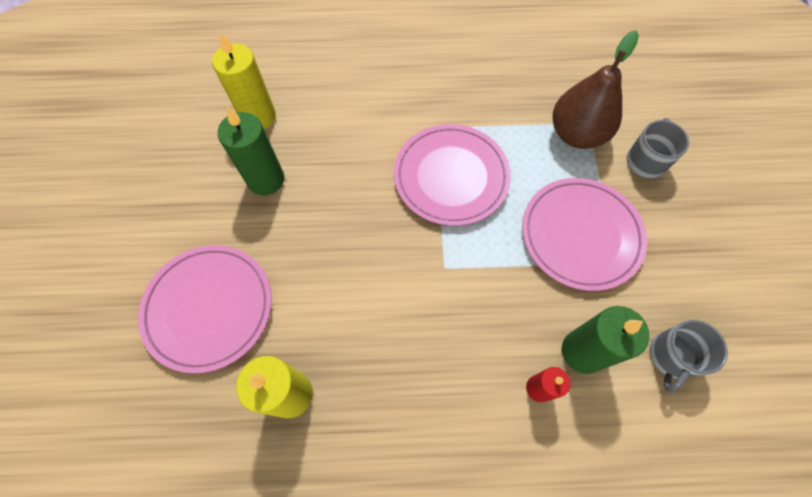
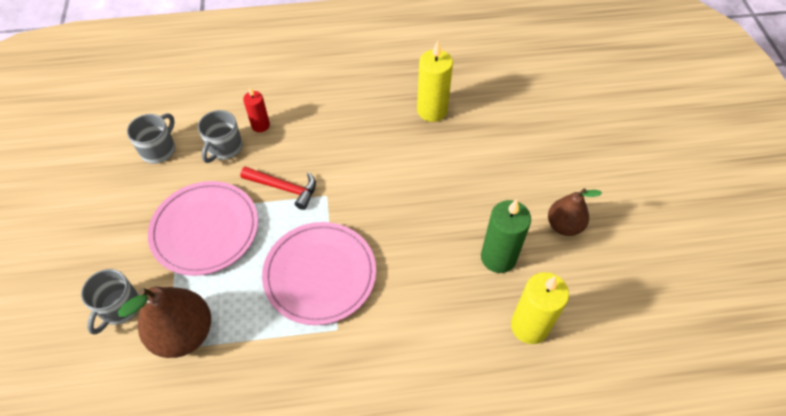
camera: 175 degrees right, 10 degrees down
(183, 208) = (564, 225): none -> brown pear
(209, 308) = (508, 154): pink plate -> none
(496, 282) = (284, 188): none -> red hammer
(582, 351) = (224, 148): green candle -> grey mug

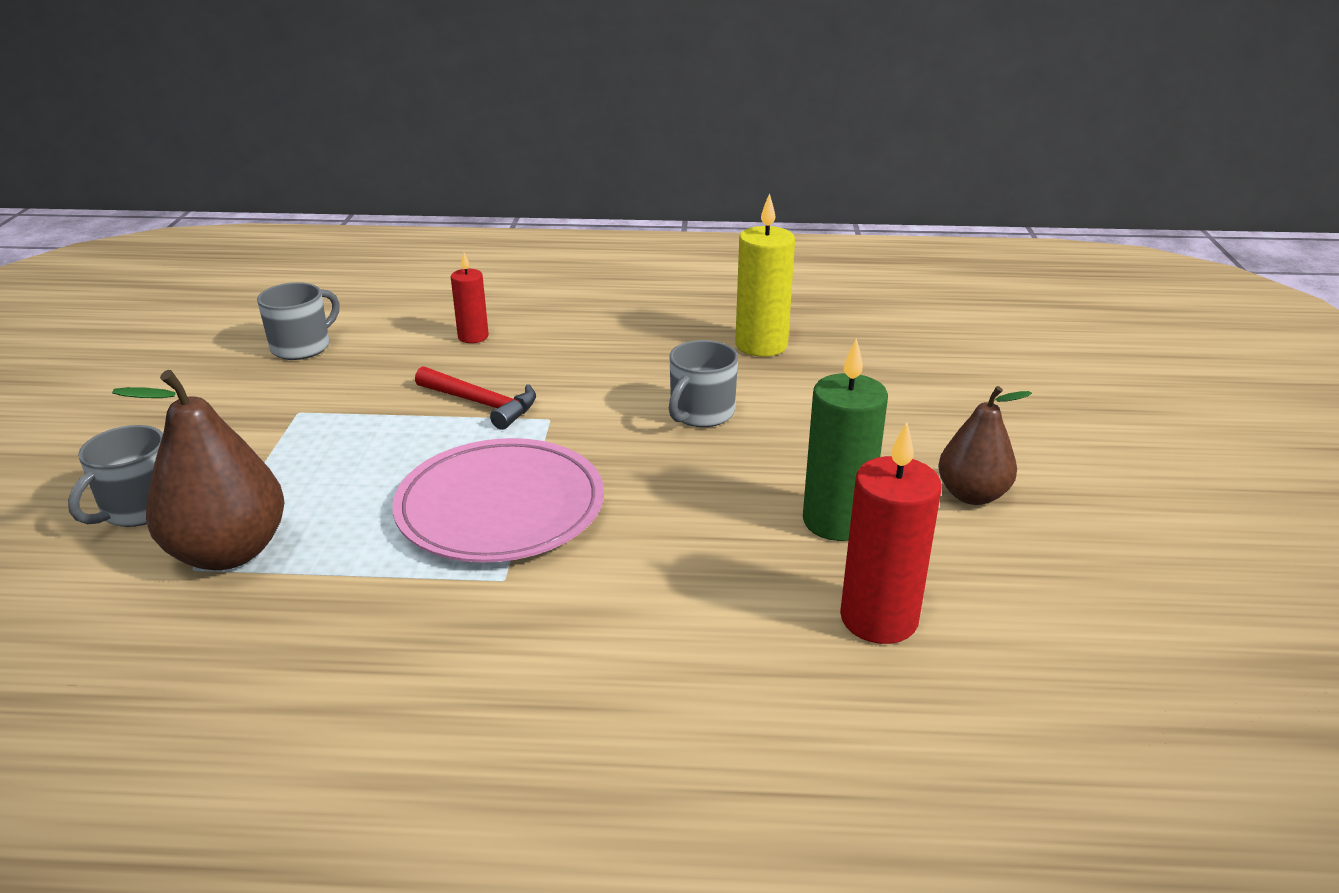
camera: 10 degrees right, 25 degrees down
(205, 230) = (329, 436): pink plate -> none
(224, 148) = (405, 354): grey mug -> grey mug (701, 413)
(529, 326) = (878, 619): yellow candle -> red candle

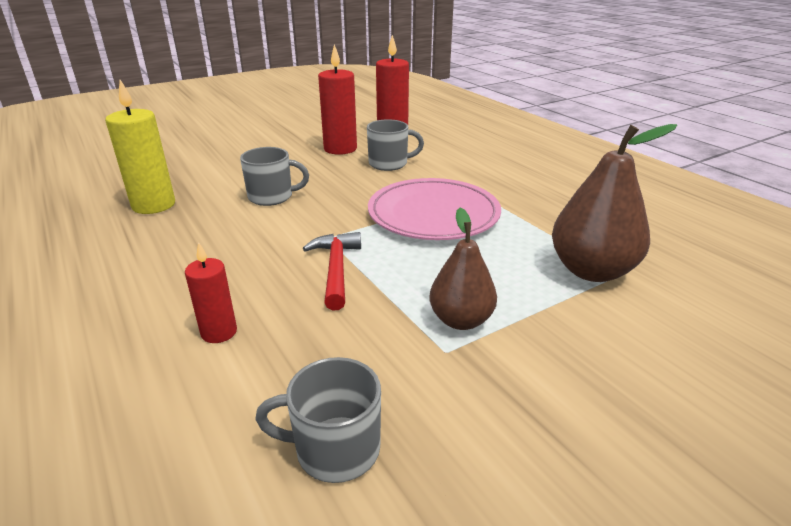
camera: 125 degrees left, 0 degrees up
(139, 509) = (635, 336): grey mug -> grey mug (389, 164)
(836, 521) = (340, 149): green candle -> red candle
(972, 495) = (289, 133): brown pear -> brown pear (461, 320)

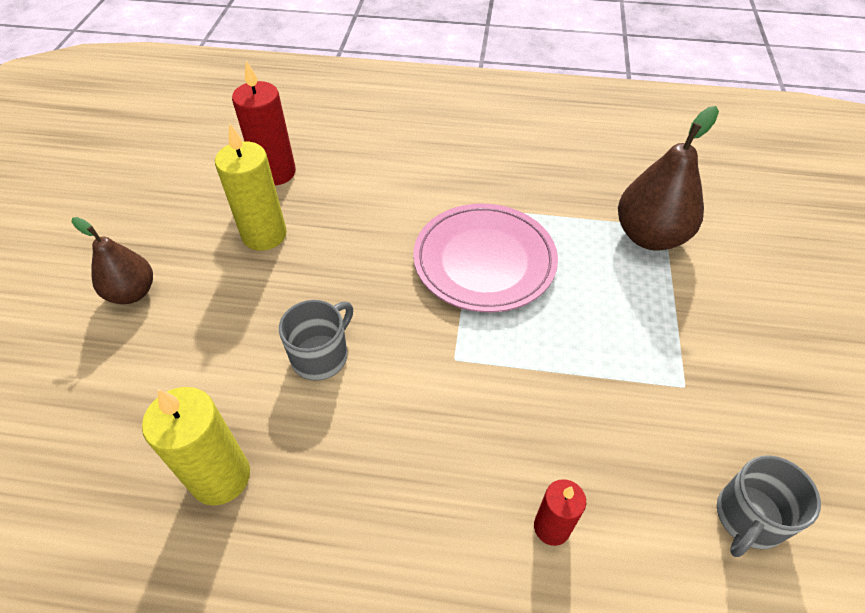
camera: 50 degrees left, 20 degrees up
(336, 269) = (517, 385): red hammer -> none
(340, 149) = (264, 235): red candle -> yellow candle
(389, 164) = (348, 223): grey mug -> none
(461, 320) = (654, 352): brown pear -> brown pear (132, 293)

